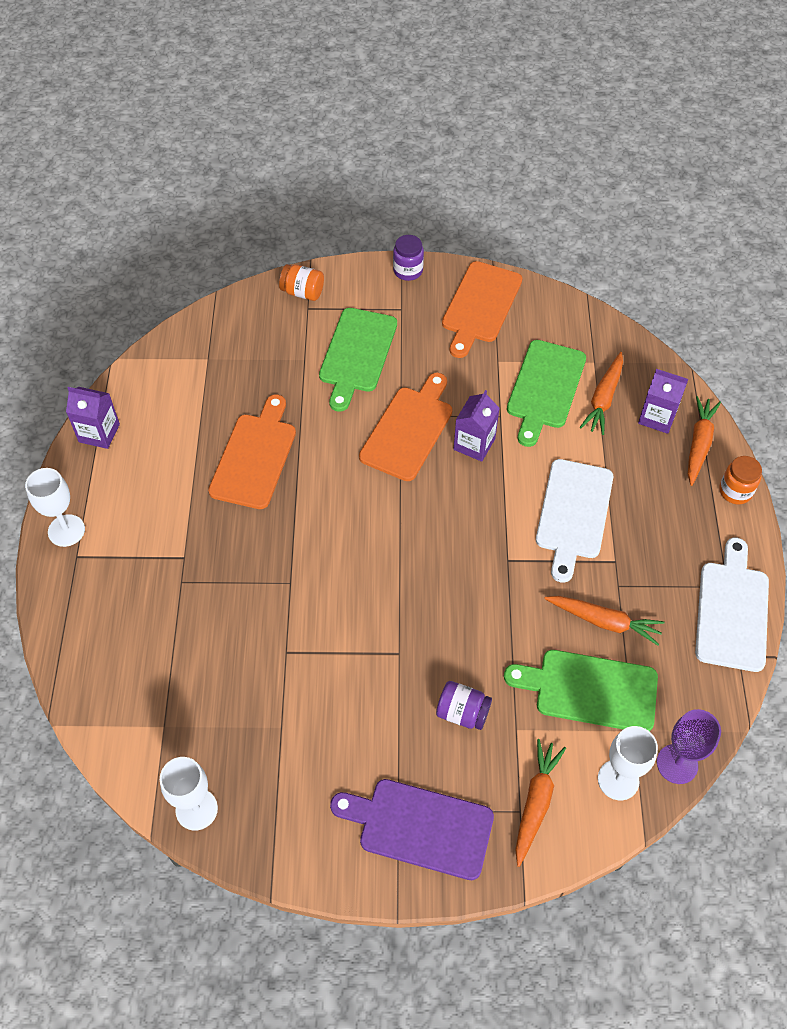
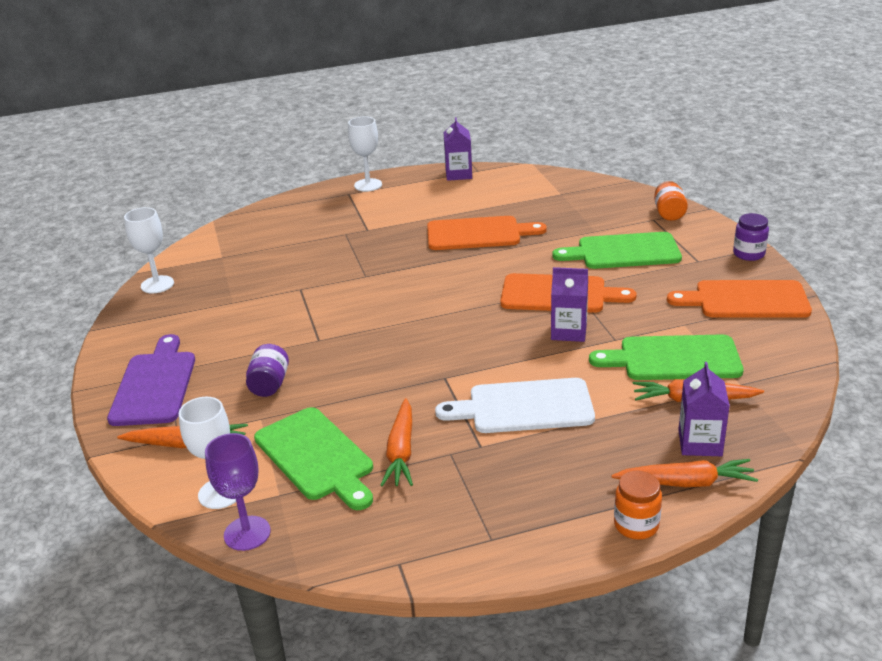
camera: 75 degrees right, 25 degrees down
(590, 690) = (316, 456): green cutting board -> green cutting board turned 150 degrees clockwise
(732, 611) = (458, 548): white cutting board -> none

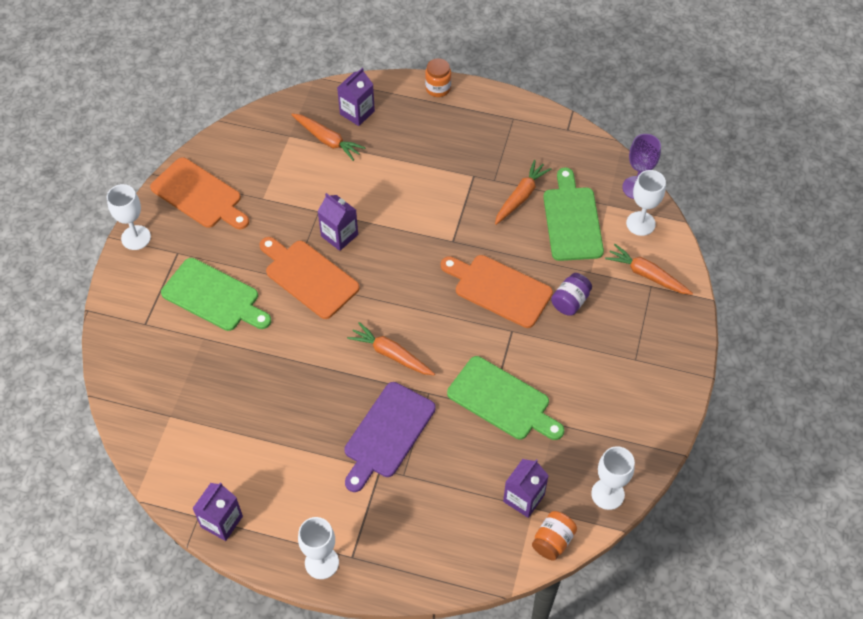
camera: 150 degrees left, 25 degrees up
(154, 385) = (651, 349): purple cutting board -> purple cutting board (387, 433)
(233, 258) = (523, 498): none -> purple carton
(478, 234) = (295, 396): orange cutting board -> orange cutting board (499, 290)
(524, 407) = (425, 189): white cutting board -> none
(669, 213) = (124, 324): orange jar -> orange jar (553, 541)
(674, 359) = (303, 174): green cutting board -> green cutting board (502, 400)
(686, 483) = (390, 96): orange carrot -> orange carrot (391, 354)
(748, 254) = (136, 237): purple jar -> white goblet

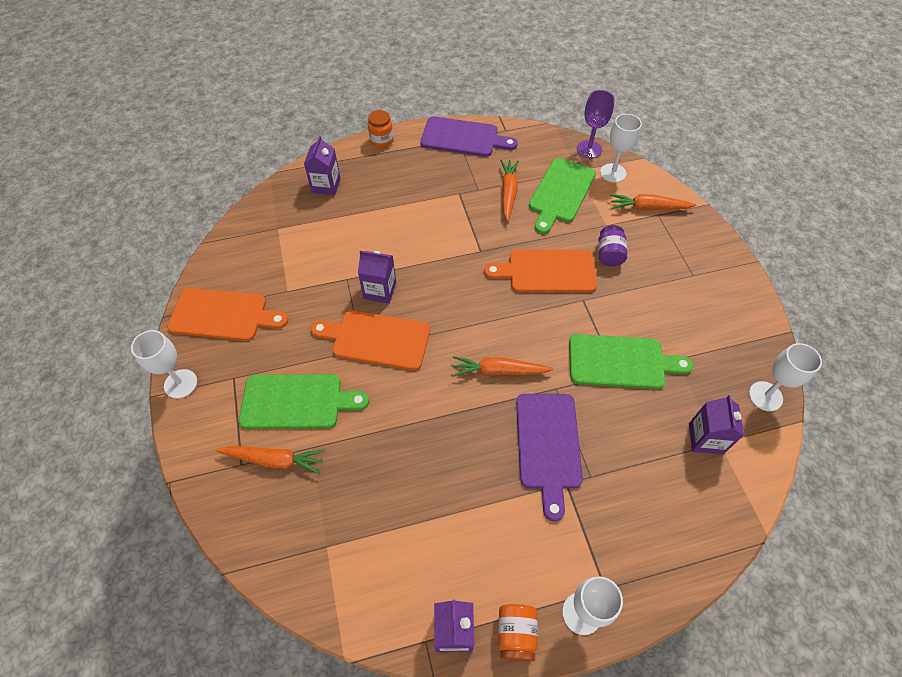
camera: 30 degrees left, 0 degrees up
(327, 140) = (315, 217): orange carrot -> orange carrot (274, 460)
(519, 119) = (463, 137): none -> purple cutting board
(553, 541) = (759, 463): orange jar -> orange jar (516, 634)
(572, 220) = (561, 193): green cutting board -> green cutting board turned 120 degrees counterclockwise

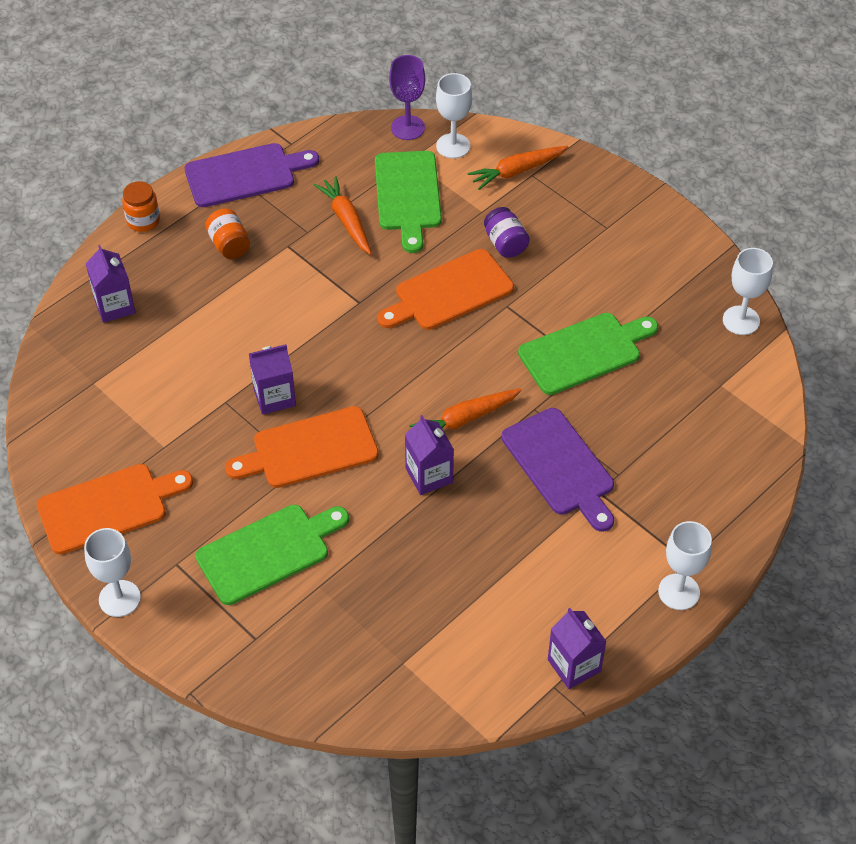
camera: 30 degrees left, 5 degrees down
(274, 460) = (289, 617): orange carrot -> none
(516, 634) = (631, 638): orange jar -> orange jar (229, 245)
(705, 438) = (706, 387): purple carton -> purple carton (429, 475)

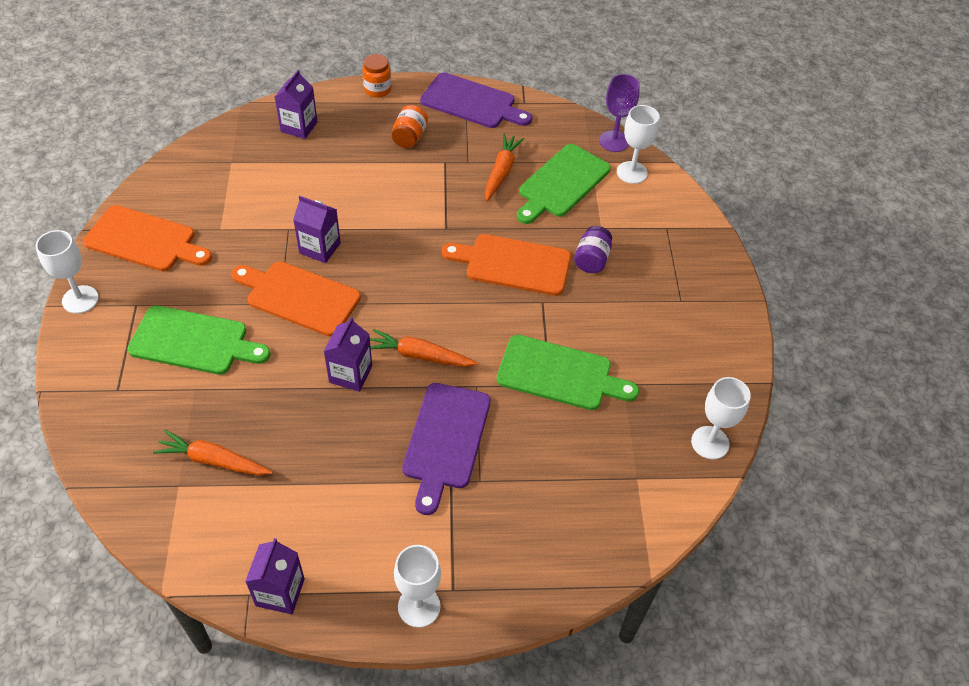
camera: 40 degrees right, 0 degrees up
(517, 171) = (658, 218): orange carrot -> orange carrot (213, 460)

